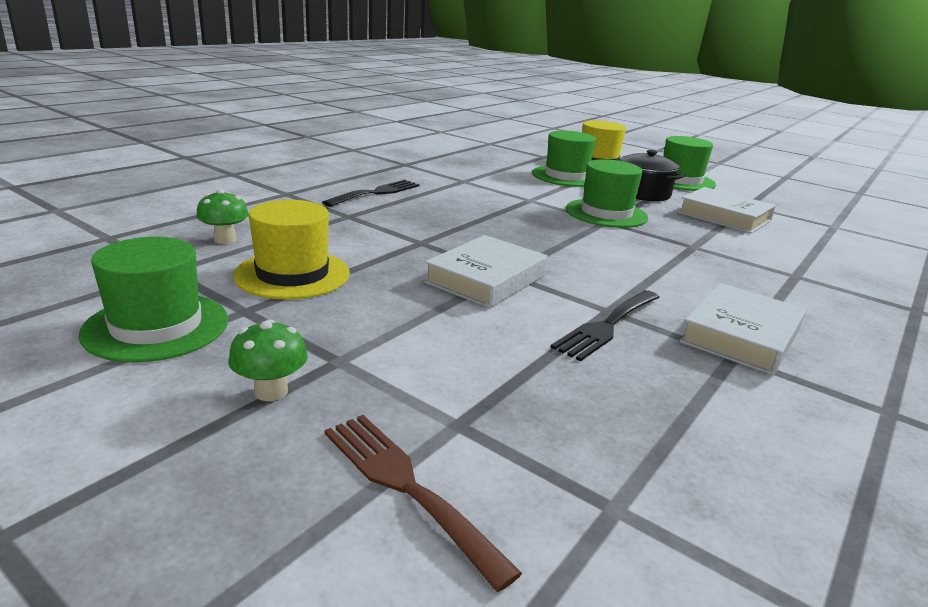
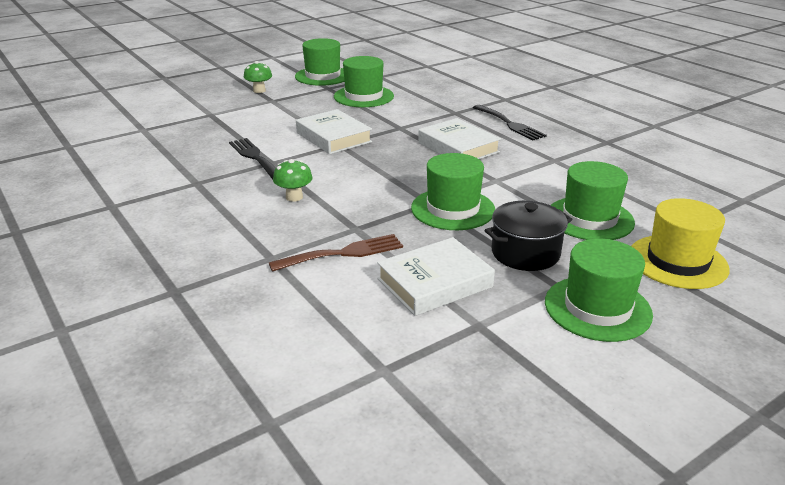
camera: 110 degrees right, 5 degrees up
(225, 239) = (418, 85): green mushroom -> green mushroom (294, 197)
(292, 274) = (363, 96): yellow hat -> green hat
(406, 486) = (188, 104): brown fork -> brown fork (343, 253)
(740, 336) = (211, 193): white book -> white book (458, 147)

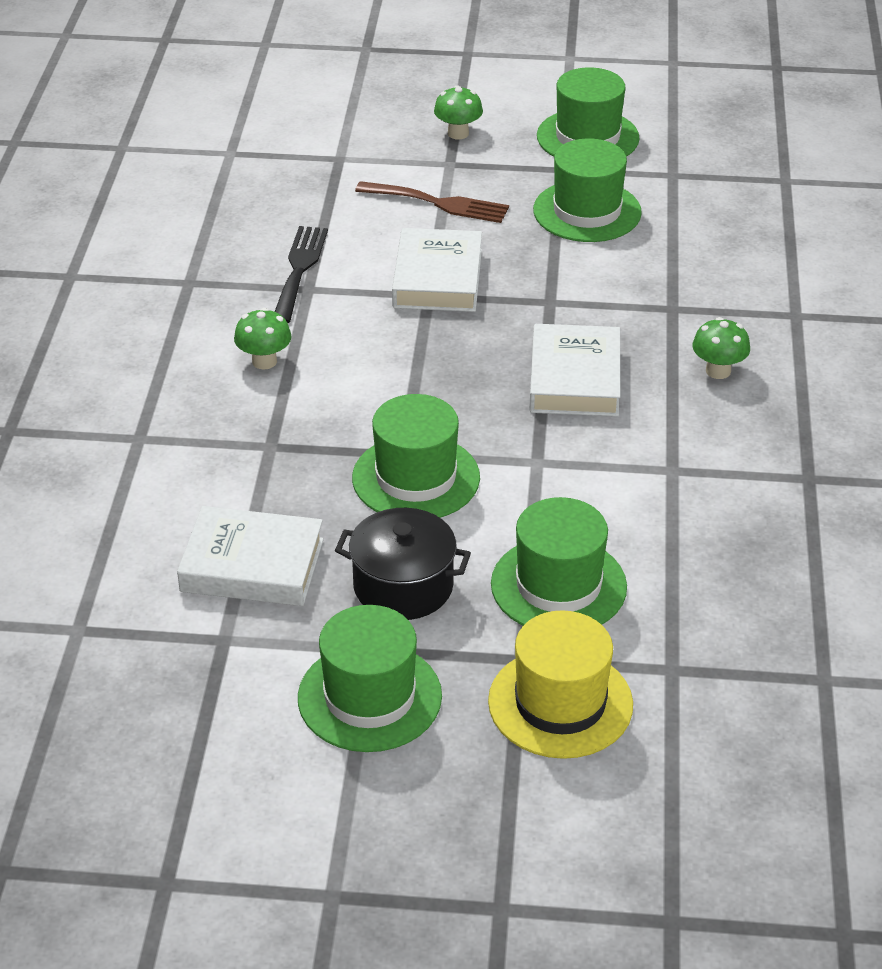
camera: 40 degrees right, 10 degrees up
(343, 253) = (214, 473): brown fork -> brown fork (439, 203)
(510, 124) = (718, 371): black fork -> green mushroom

